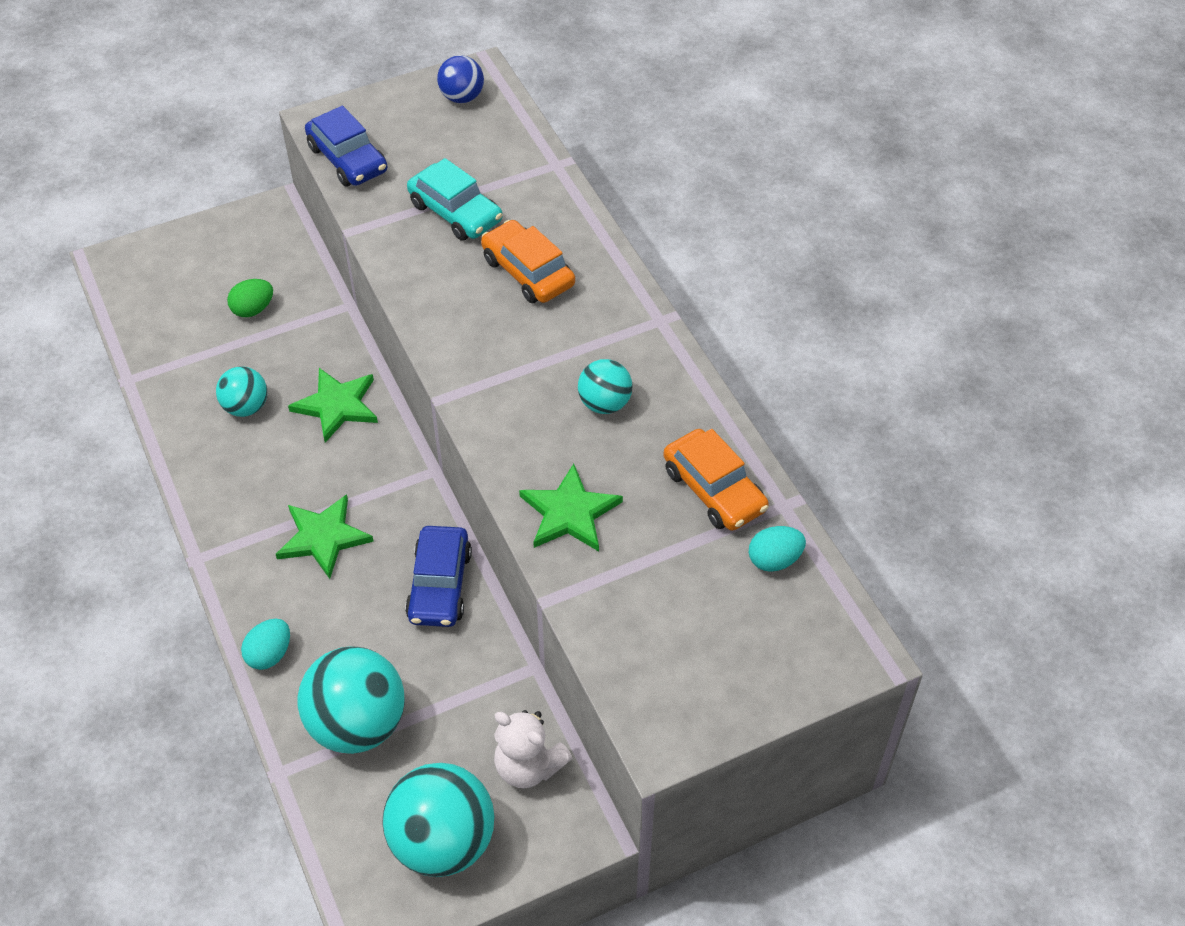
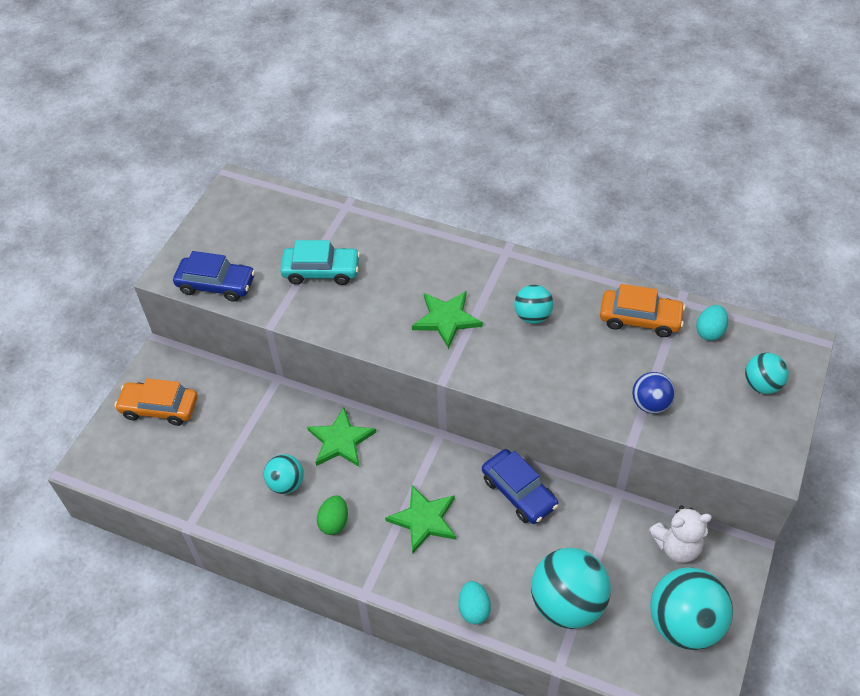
camera: 40 degrees left, 0 degrees up
(253, 309) = (220, 424): green egg -> green egg (334, 522)
(462, 97) = (242, 204): blue ball -> blue ball (650, 404)
(528, 272) = (404, 276): orange car -> orange car (159, 408)
(569, 513) = (586, 386): green star -> green star (446, 319)
(759, 657) = (761, 385): none -> turquoise ball

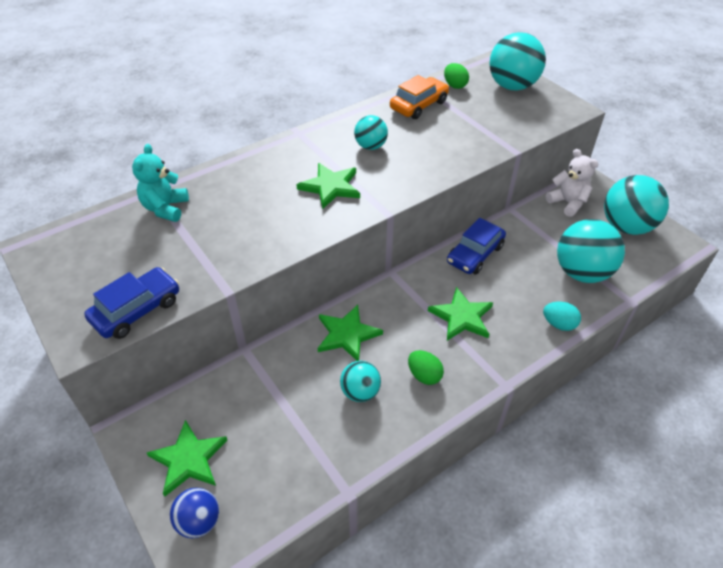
camera: 60 degrees left, 5 degrees down
(159, 408) = (189, 459): orange car -> green star
(321, 271) = (204, 234): turquoise car -> none
(332, 228) = (165, 208): none -> turquoise teddy bear
(519, 492) = (475, 254): blue car -> blue car turned 135 degrees clockwise
(650, 404) = (492, 131): blue ball -> blue ball (199, 521)
(677, 546) = (568, 203): white teddy bear -> white teddy bear turned 60 degrees counterclockwise
(709, 331) = (454, 85): turquoise egg -> green egg
(761, 385) = (512, 86): turquoise ball -> turquoise ball, size x1.80

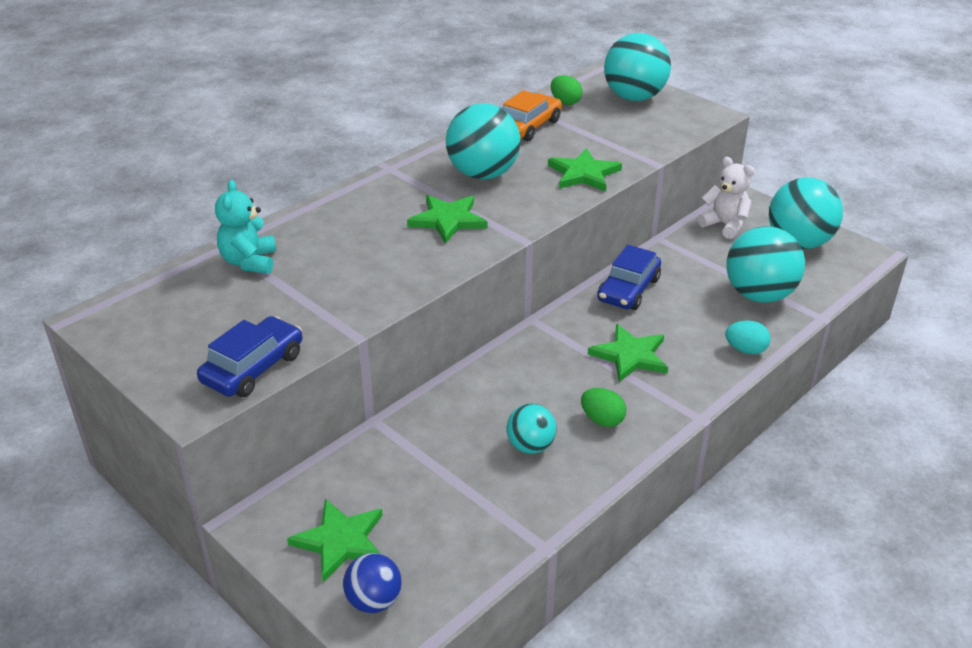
camera: 10 degrees left, 10 degrees down
(347, 334) = (497, 390): green star -> green star (584, 174)
(370, 146) = (483, 174): turquoise ball -> turquoise ball, size x1.80

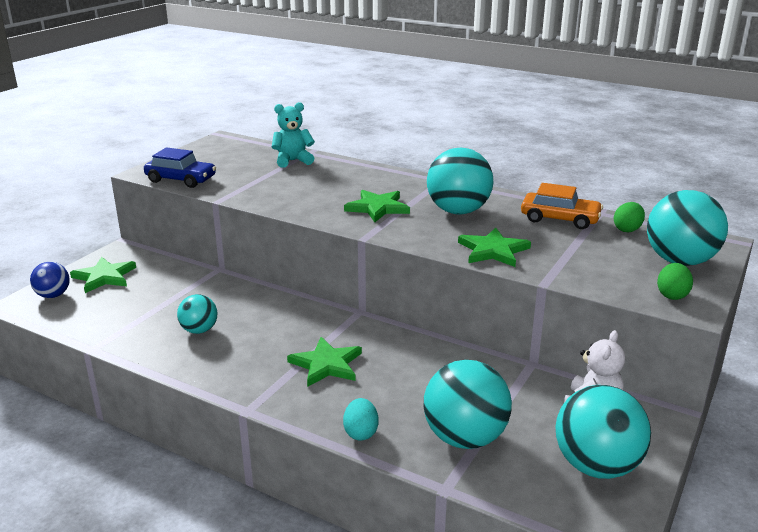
camera: 75 degrees right, 10 degrees down
(602, 420) = (235, 358): green egg -> green egg (672, 295)
(628, 290) = (428, 354): blue car -> none

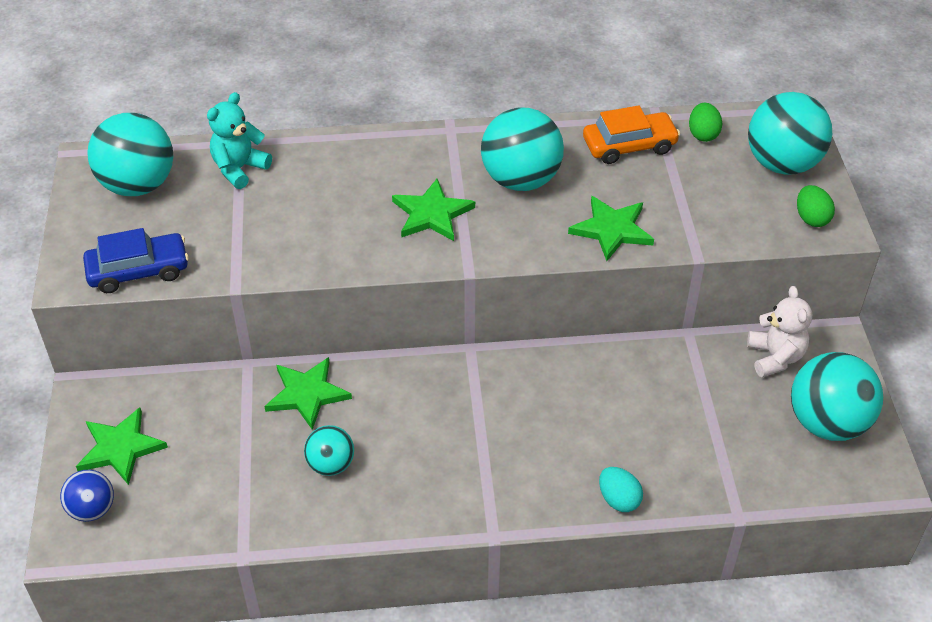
camera: 35 degrees left, 20 degrees up
(326, 364) = (509, 437): green star -> green star (307, 394)
(465, 438) = (707, 453): turquoise ball -> turquoise ball (138, 185)

